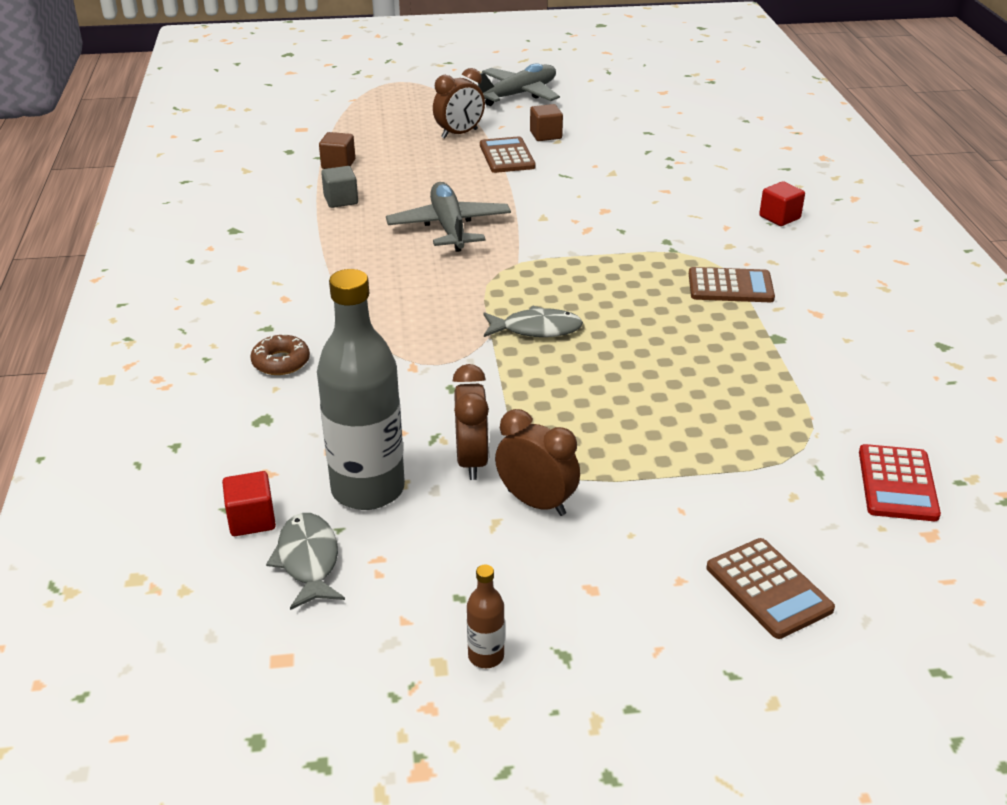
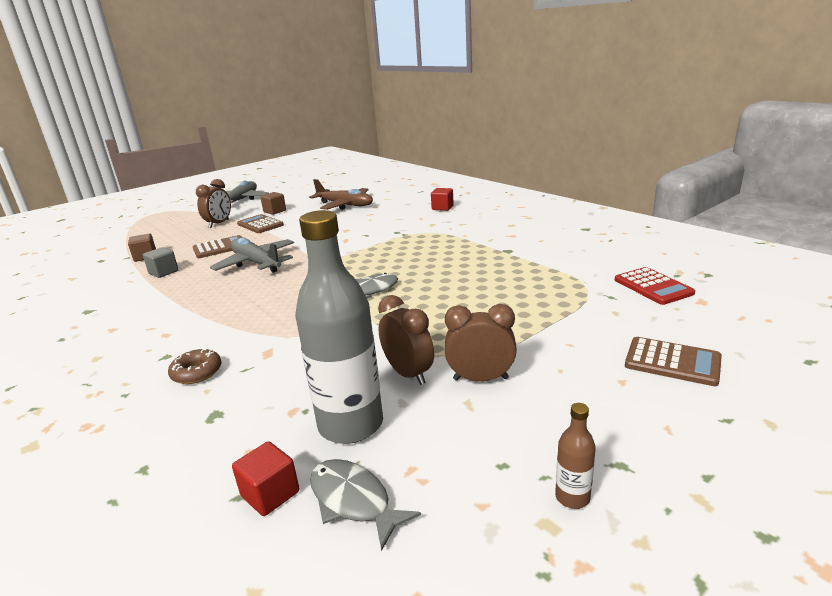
camera: 30 degrees left, 10 degrees down
(648, 158) = (345, 205): none -> brown plane
(730, 286) = (455, 239): brown calculator -> brown calculator (220, 248)

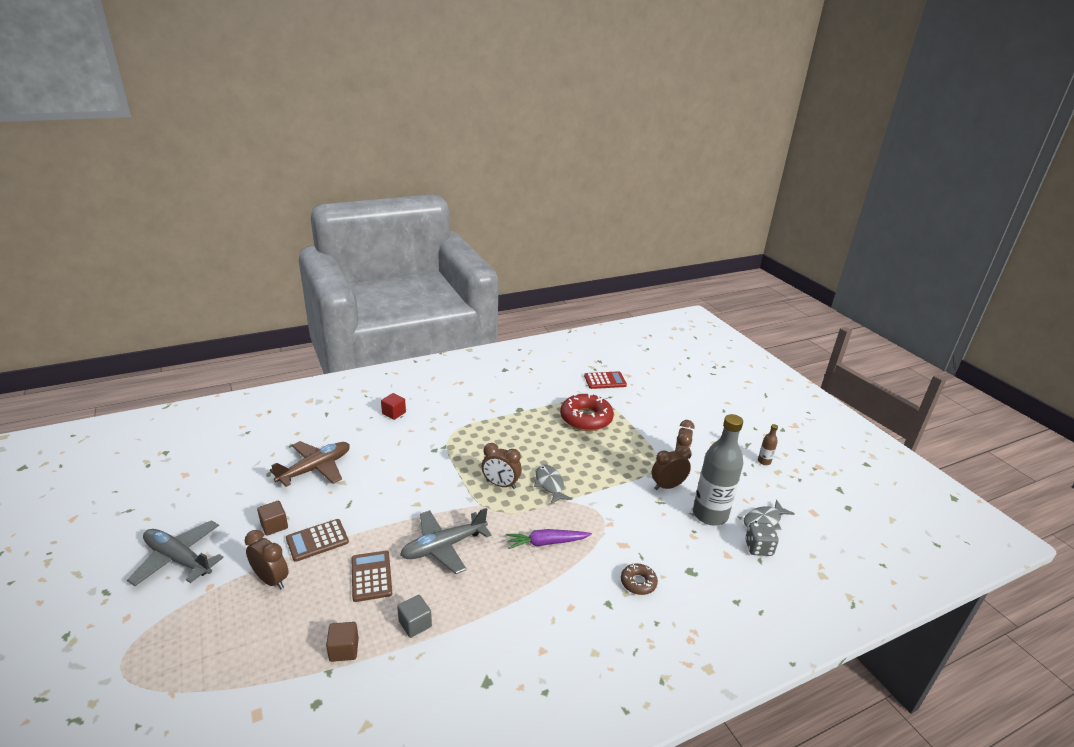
camera: 80 degrees left, 5 degrees up
(266, 306) = (546, 543): none -> purple carrot
(270, 494) = (758, 548): red cube -> grey dice
(356, 268) = (501, 484): none -> brown clock
(530, 289) = (586, 418): none -> red donut
(672, 362) = (680, 405): brown calculator -> none

